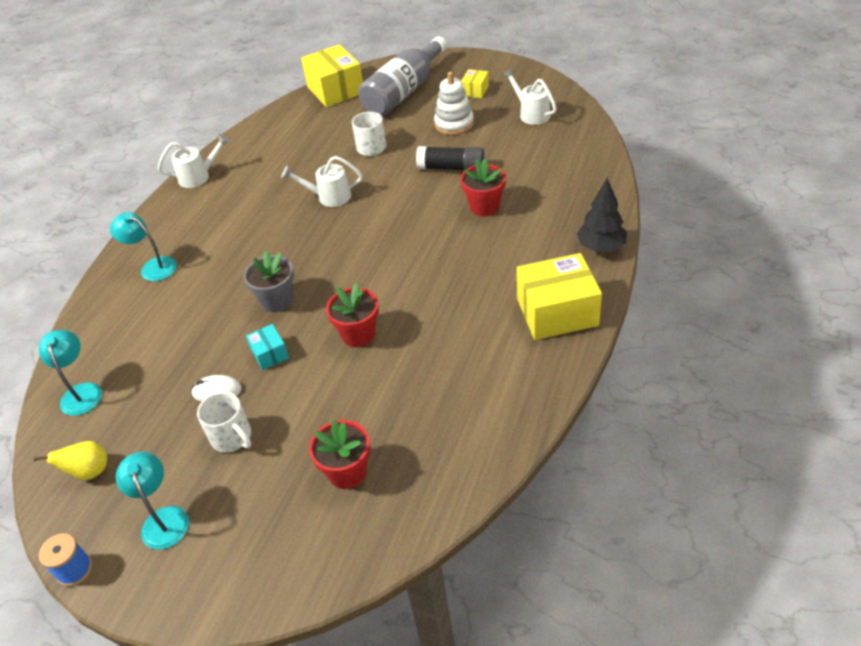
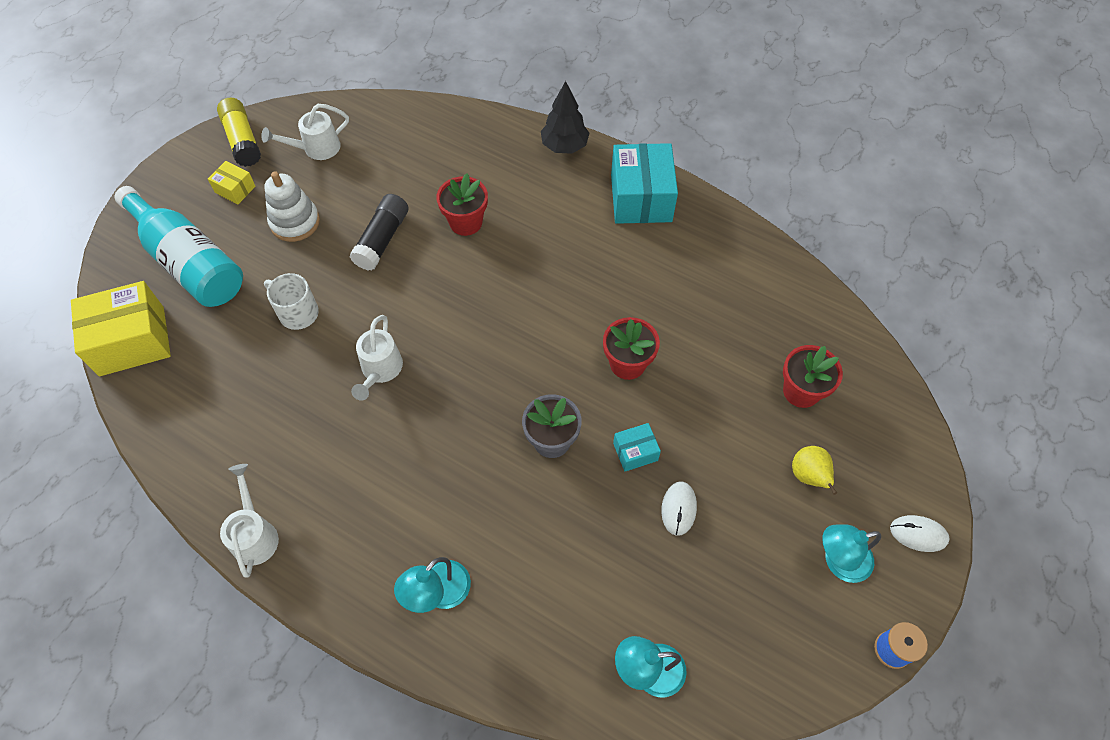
camera: 85 degrees left, 15 degrees up
(89, 472) = (771, 647): yellow pear -> yellow pear (808, 476)
(189, 591) = (918, 534): none -> white mouse
(232, 437) = (745, 493): white mug -> none
(404, 91) = (189, 261): grey bottle -> turquoise bottle
(524, 80) = (242, 140): none -> yellow glue stick
(557, 312) = (641, 198): yellow box -> turquoise box

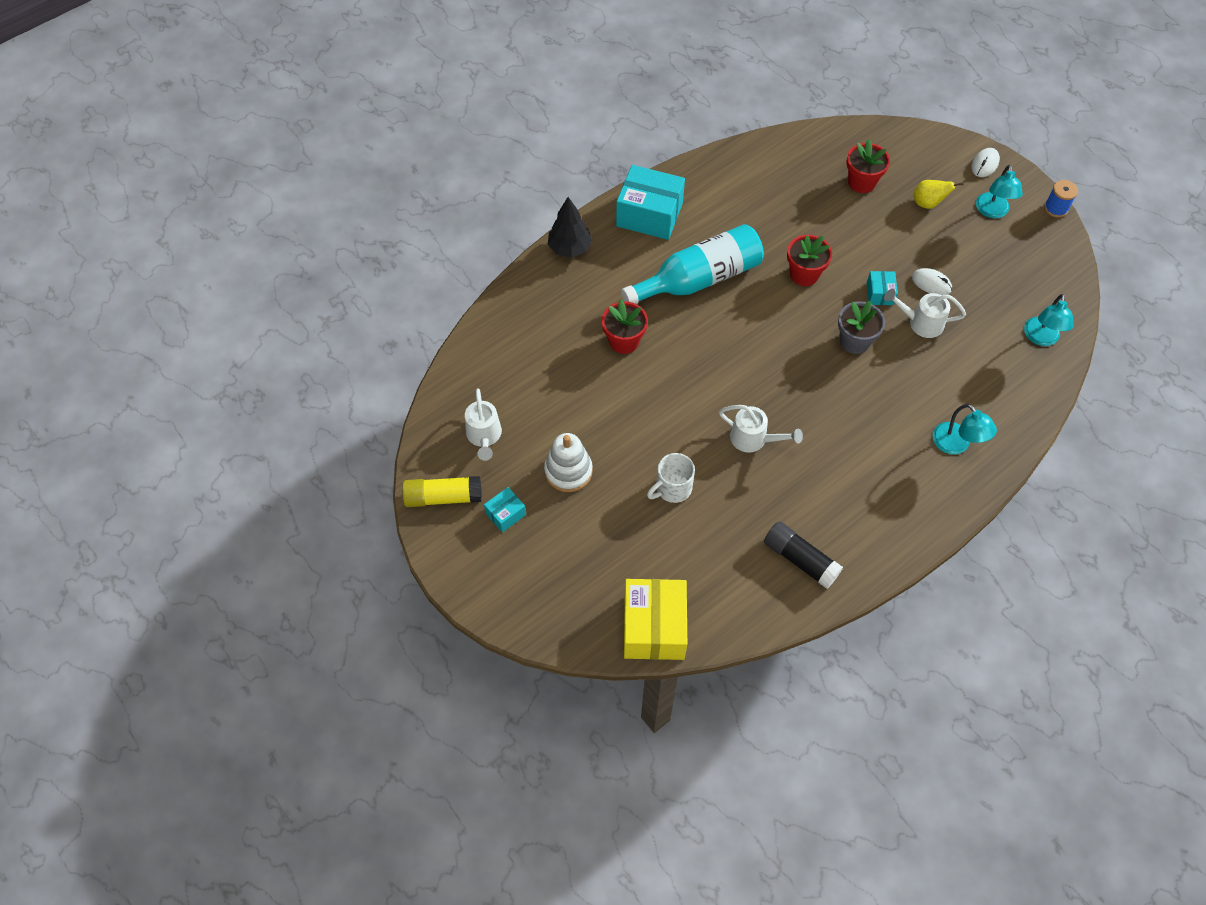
camera: 70 degrees left, 0 degrees up
(189, 261) = (579, 567): turquoise bottle -> turquoise bottle (698, 279)
(235, 189) = (506, 514): yellow box -> turquoise box
(255, 534) = (876, 557): white watering can -> white watering can (920, 322)
(382, 239) = (617, 407): black glue stick -> black glue stick (800, 559)

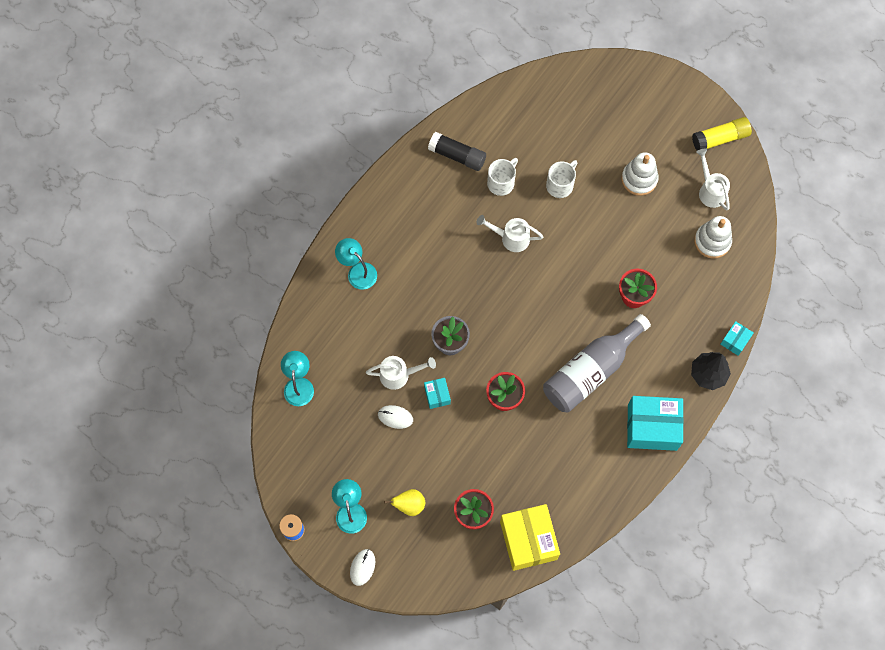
camera: 165 degrees right, 10 degrees up
(506, 514) = (671, 137): turquoise box -> turquoise box (735, 341)
(507, 378) = (712, 241): none -> white stacking toy
(654, 627) = (545, 87): yellow box -> yellow box (528, 540)
(698, 279) = (591, 371): turquoise bottle -> grey bottle
(748, 510) = (501, 182): none -> white mug

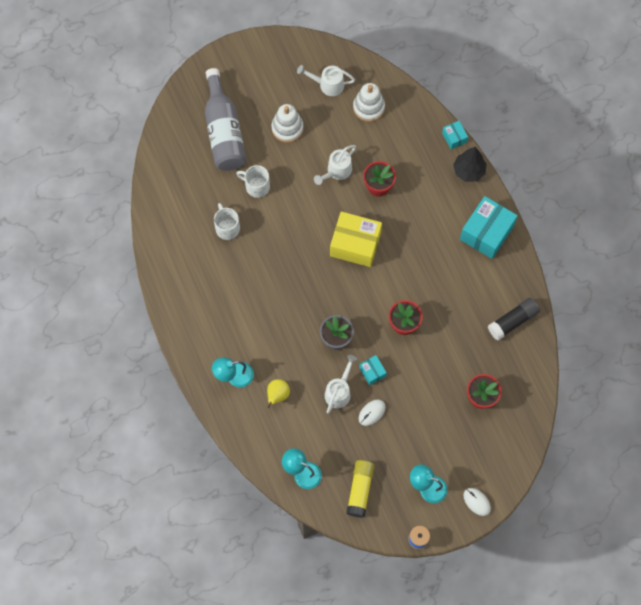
camera: 60 degrees left, 0 degrees up
(409, 505) = (447, 440): yellow pear -> yellow pear (277, 395)
(437, 395) = (372, 372): turquoise box -> turquoise box turned 45 degrees clockwise
(457, 155) = (183, 247): black glue stick -> black glue stick (513, 321)
(510, 238) = (277, 247): white watering can -> white watering can (336, 171)
(528, 540) = (522, 368): yellow box -> yellow box (355, 244)
(560, 185) = (256, 186): white mug -> white mug turned 45 degrees counterclockwise
(591, 371) = (418, 250): grey bottle -> grey bottle (224, 131)
(720, 138) = (290, 53): yellow glue stick -> yellow glue stick (360, 490)

